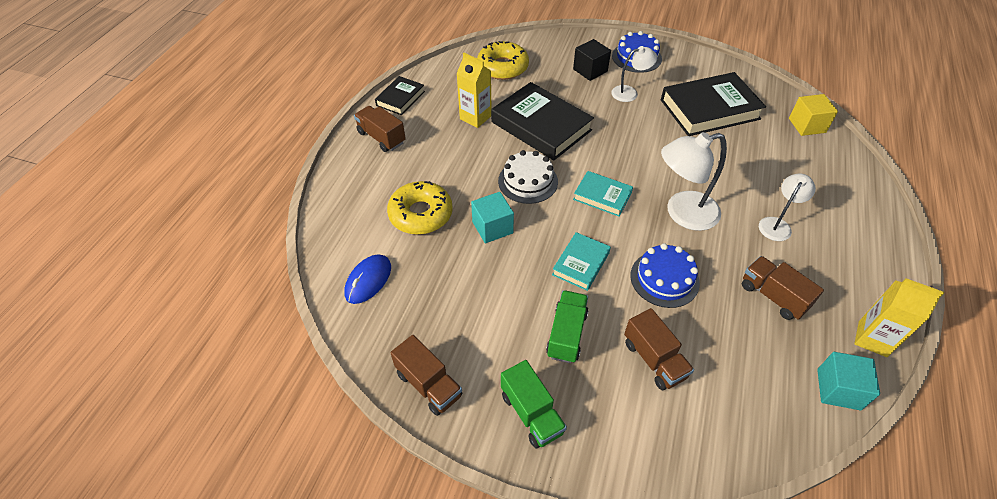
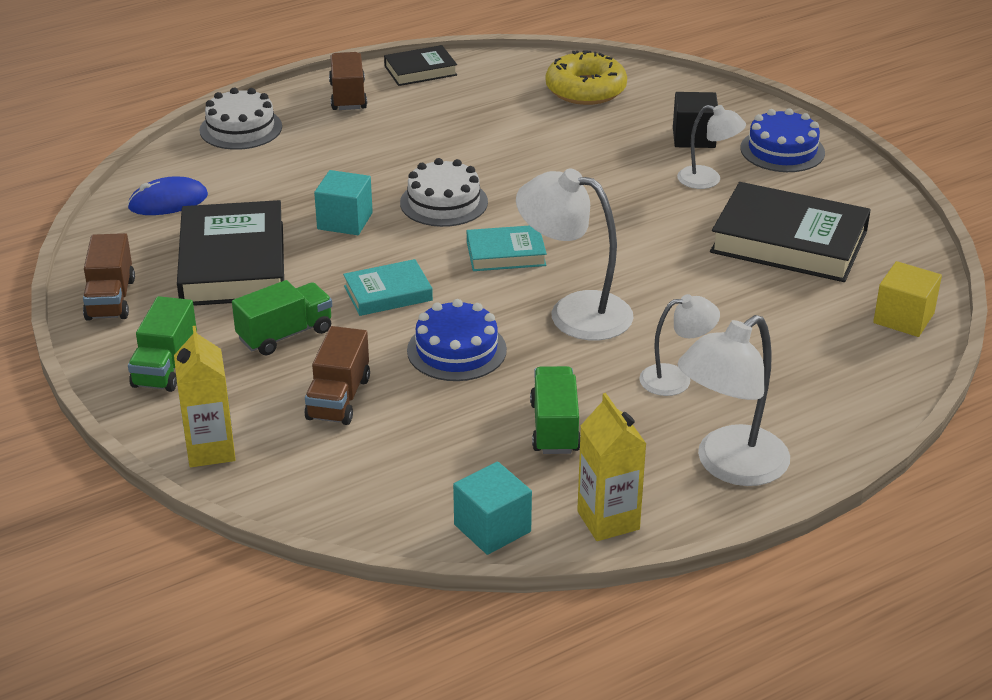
camera: 40 degrees right, 15 degrees down
(345, 196) = (241, 128): none -> white cake
(421, 214) = (291, 176): yellow donut -> none
(475, 117) = (476, 122): yellow carton -> yellow carton (210, 450)
(541, 126) = (540, 163): black book -> black book (233, 263)
(602, 196) = (506, 253): turquoise book -> turquoise book turned 75 degrees counterclockwise
(773, 296) = (555, 427): brown truck -> green truck
(866, 262) = (729, 466): none -> white lamp

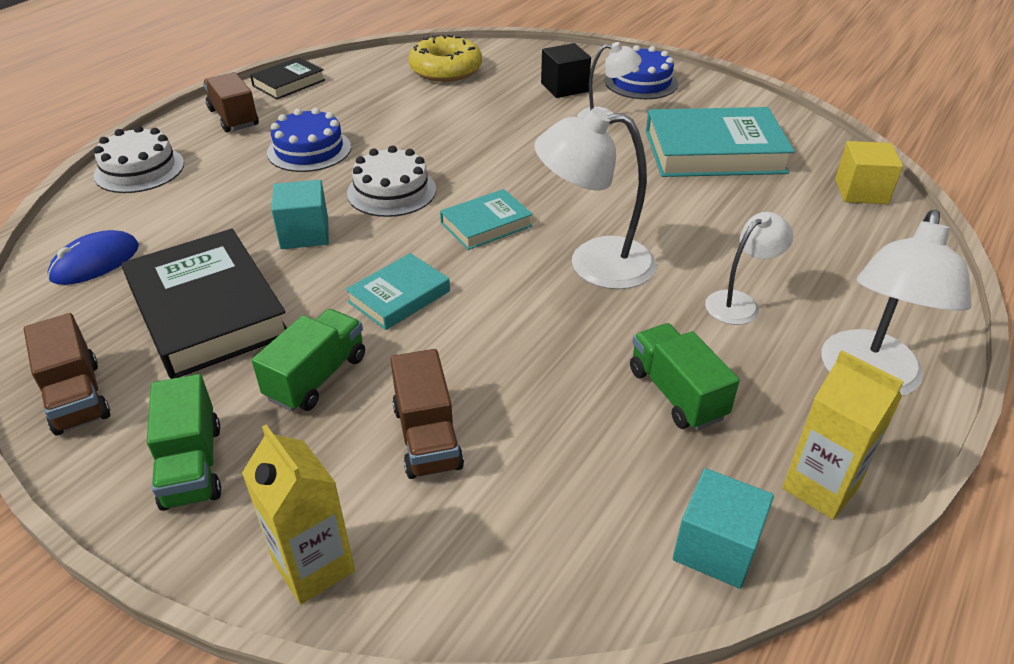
camera: 25 degrees left, 5 degrees up
(456, 350) = (513, 338): blue cake -> blue cake (309, 150)
(789, 242) = (714, 152): black book -> turquoise book

